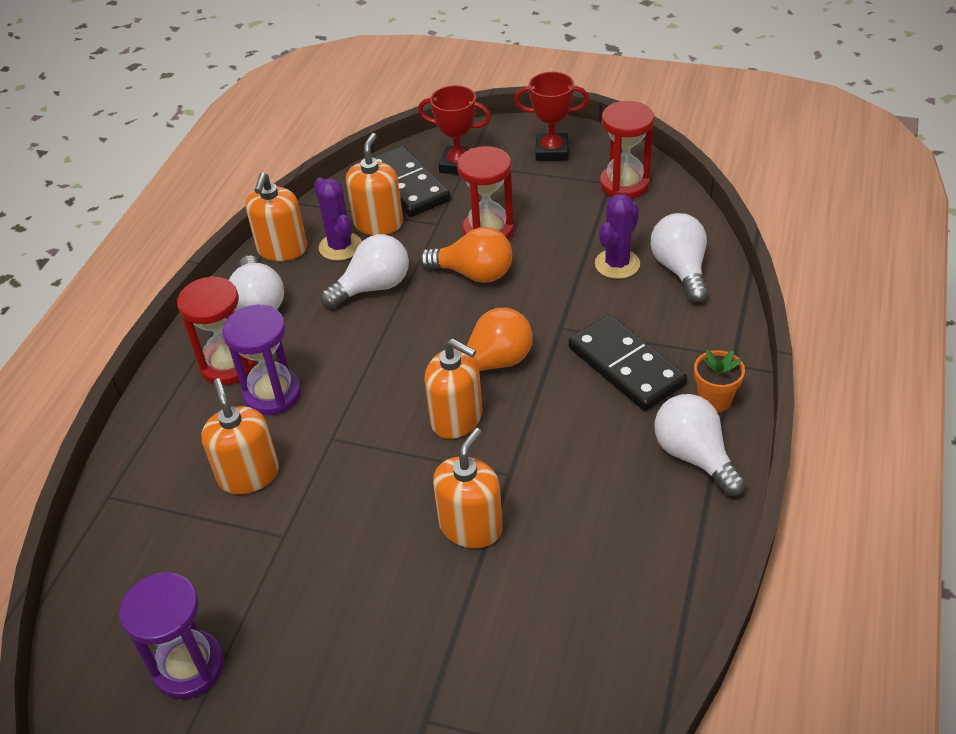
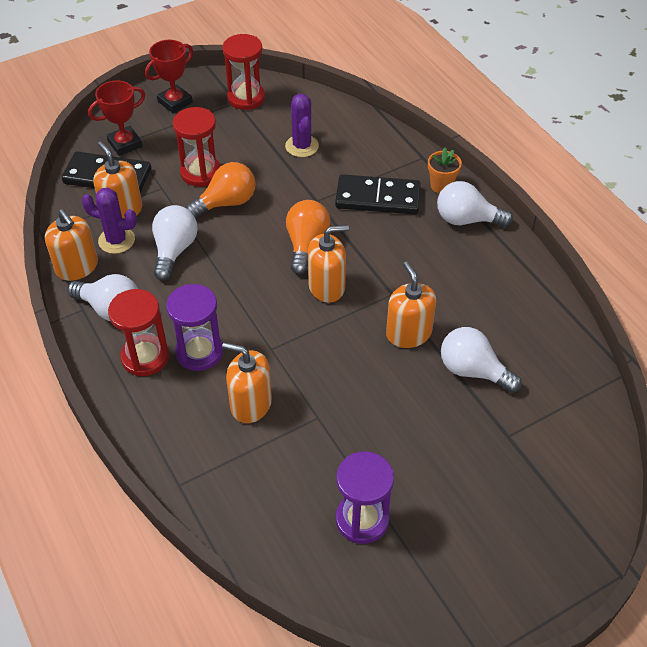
camera: 50 degrees left, 5 degrees up
(680, 270) = (339, 128): white light bulb -> white light bulb (473, 371)

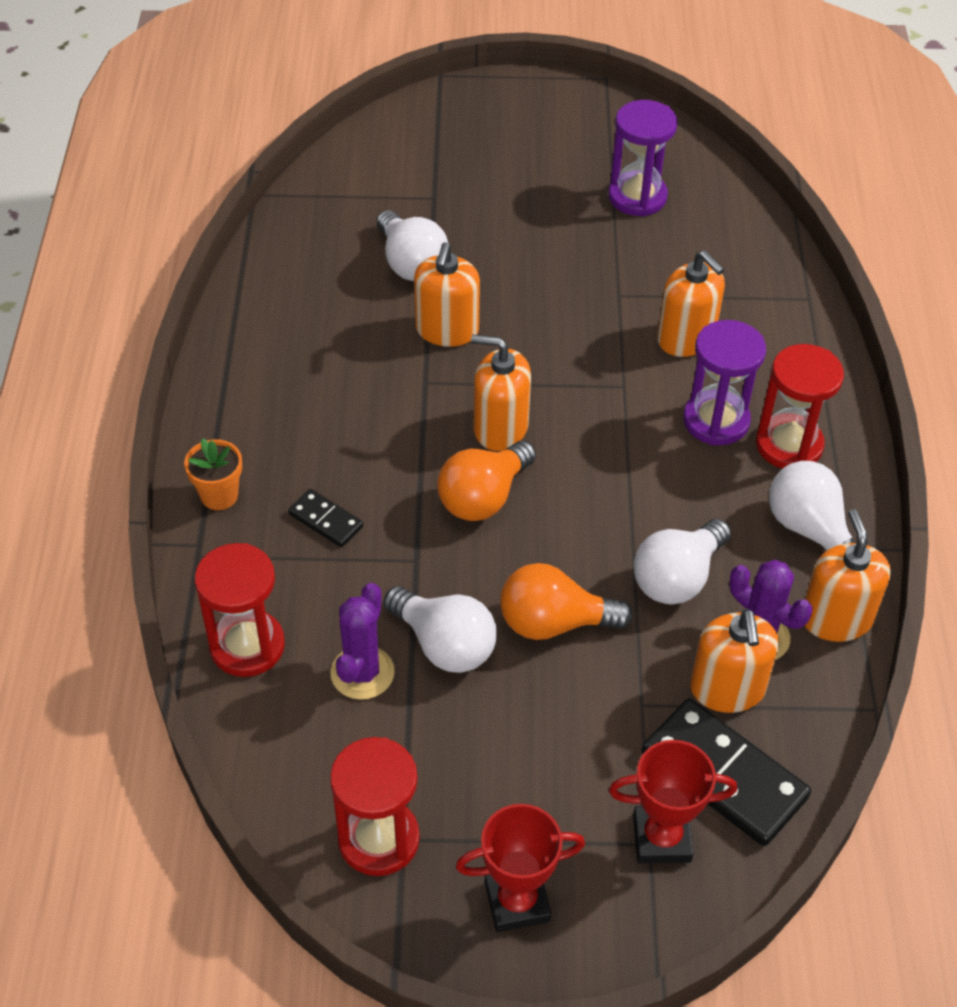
camera: 150 degrees left, 0 degrees up
(201, 173) = (561, 702): red hourglass -> red hourglass (247, 646)
(377, 198) = (326, 520): black domino -> black domino, size x0.51
(466, 220) = (238, 430): white light bulb -> white light bulb (444, 645)

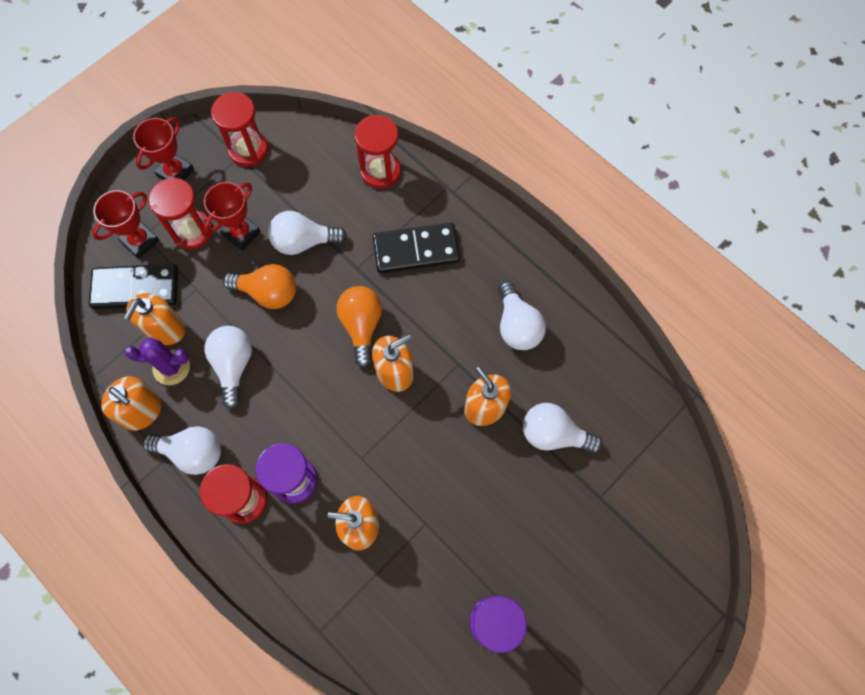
camera: 135 degrees right, 20 degrees up
(219, 495) = (474, 219): orange flower pot -> none
(321, 365) = (517, 325): none -> white light bulb
(326, 520) = (416, 250): black domino -> black domino, size x1.97
(362, 673) = (323, 201): purple cactus -> none
(512, 725) = (241, 233): none -> red trophy
(554, 623) = (268, 292): orange light bulb -> orange light bulb turned 60 degrees clockwise
(575, 787) = (192, 231): none -> red hourglass
(727, 689) = (165, 329): orange soap dispenser -> orange soap dispenser turned 105 degrees counterclockwise

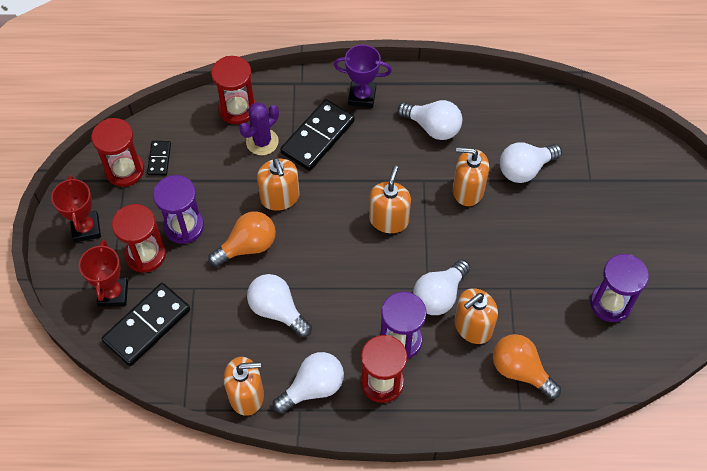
camera: 45 degrees left, 10 degrees down
(165, 329) = (201, 331): orange soap dispenser -> orange soap dispenser (280, 197)
(171, 367) = (235, 351): purple cactus -> purple cactus (262, 142)
(241, 233) = (184, 226): red trophy -> purple hourglass
(281, 162) = (159, 159): none -> black domino
(303, 241) = (235, 195): white light bulb -> white light bulb (439, 295)
(361, 326) = (335, 211): orange light bulb -> orange light bulb (520, 371)
(488, 246) = (362, 96): none -> purple trophy

